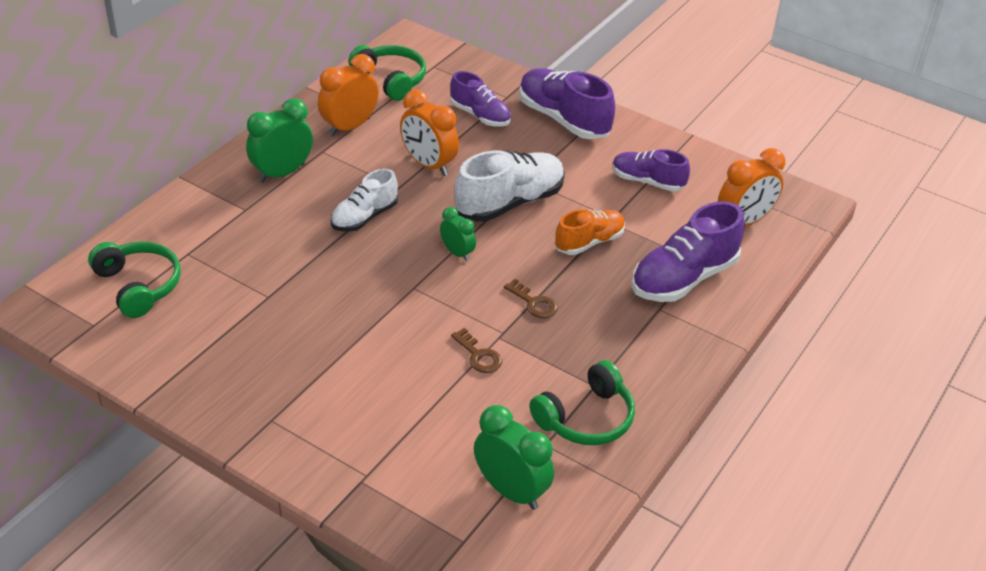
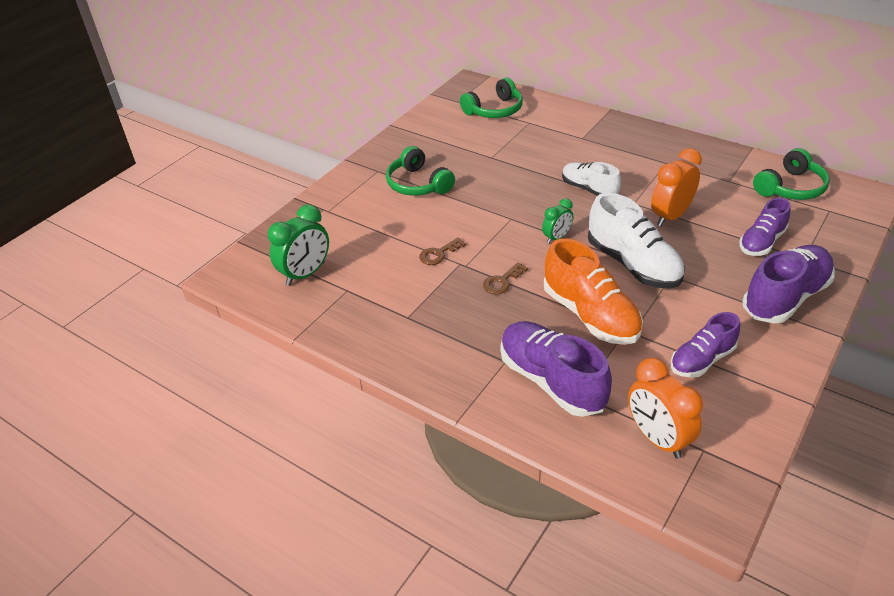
camera: 95 degrees right, 0 degrees up
(282, 173) = (630, 148): green clock -> none
(349, 127) = (706, 172): orange clock -> none
(586, 418) = (372, 312): green headphones -> green headphones (418, 184)
(589, 242) = (590, 315): orange shoe -> orange shoe, size x1.59
(647, 181) = (702, 360): purple shoe -> purple shoe turned 150 degrees counterclockwise

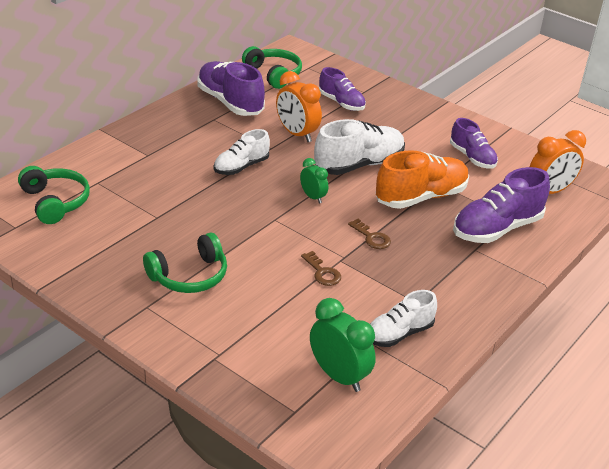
camera: 90 degrees left, 5 degrees down
(360, 307) = (399, 333): none -> white shoe
(785, 298) = (407, 110): purple shoe -> purple shoe (230, 102)

